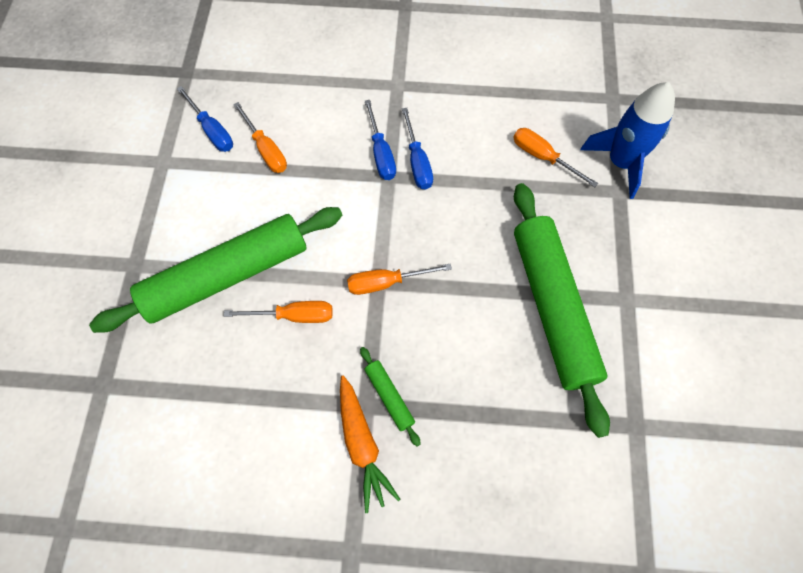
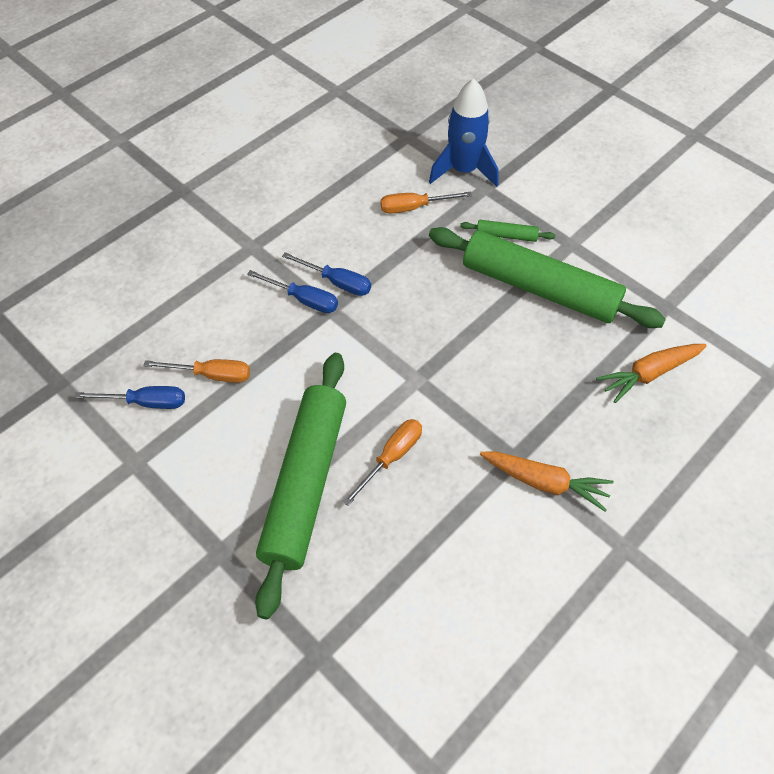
camera: 50 degrees left, 10 degrees down
(386, 282) = (422, 374): orange screwdriver -> none
(389, 397) = (521, 437): green rolling pin -> green rolling pin (506, 235)
(545, 459) = (648, 374): none -> orange carrot

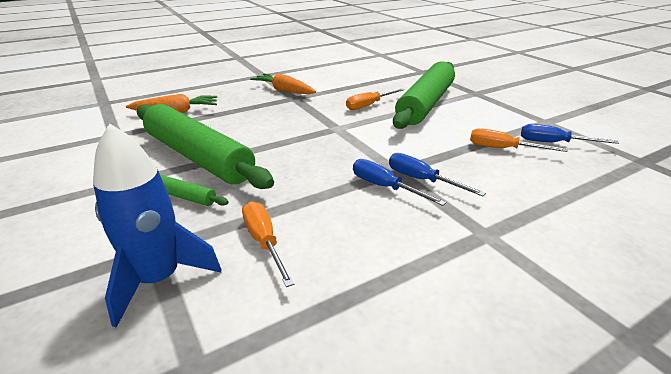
camera: 165 degrees left, 25 degrees down
(414, 207) = (264, 242): orange screwdriver -> orange screwdriver turned 120 degrees counterclockwise

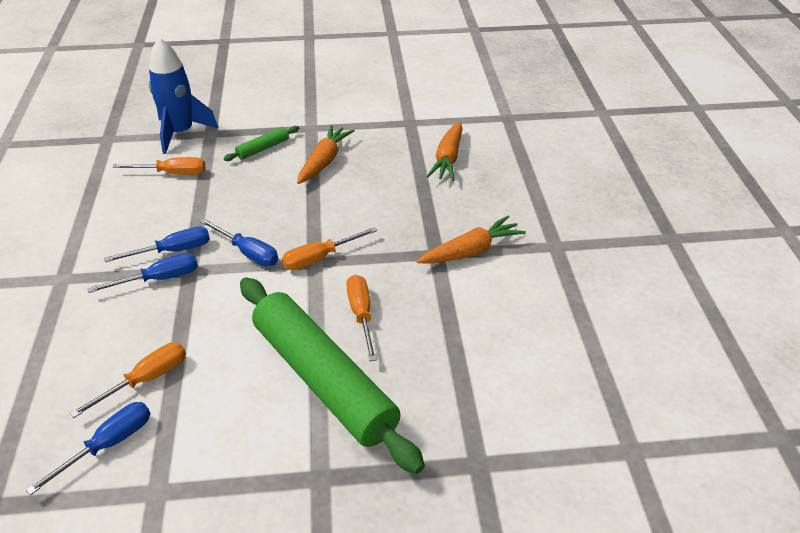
camera: 115 degrees right, 10 degrees up
(198, 157) = (324, 161): green rolling pin -> orange carrot
(332, 127) = (320, 258): none -> orange screwdriver
(352, 153) = (248, 253): none -> blue screwdriver

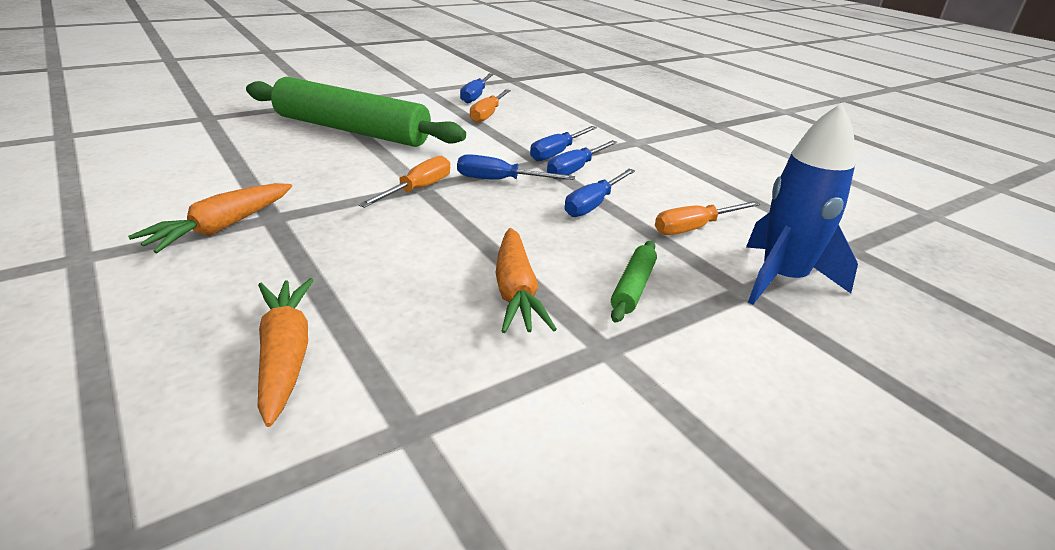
camera: 150 degrees right, 10 degrees down
(209, 209) = (593, 204): none -> blue screwdriver
(361, 315) = (340, 162): orange screwdriver -> none

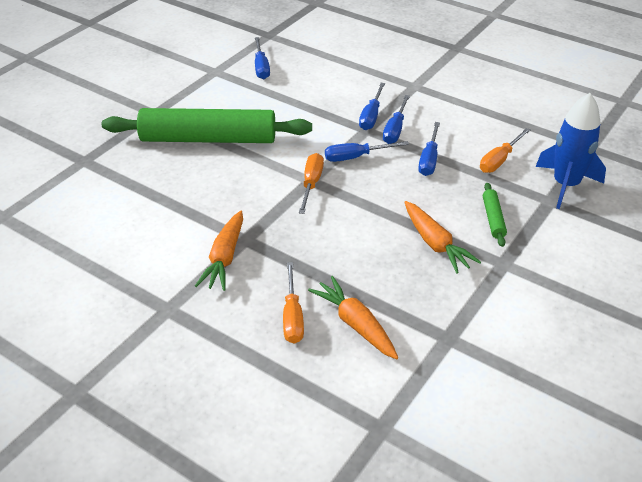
camera: 20 degrees left, 10 degrees up
(488, 114) = (290, 88): orange screwdriver -> orange screwdriver (292, 316)

